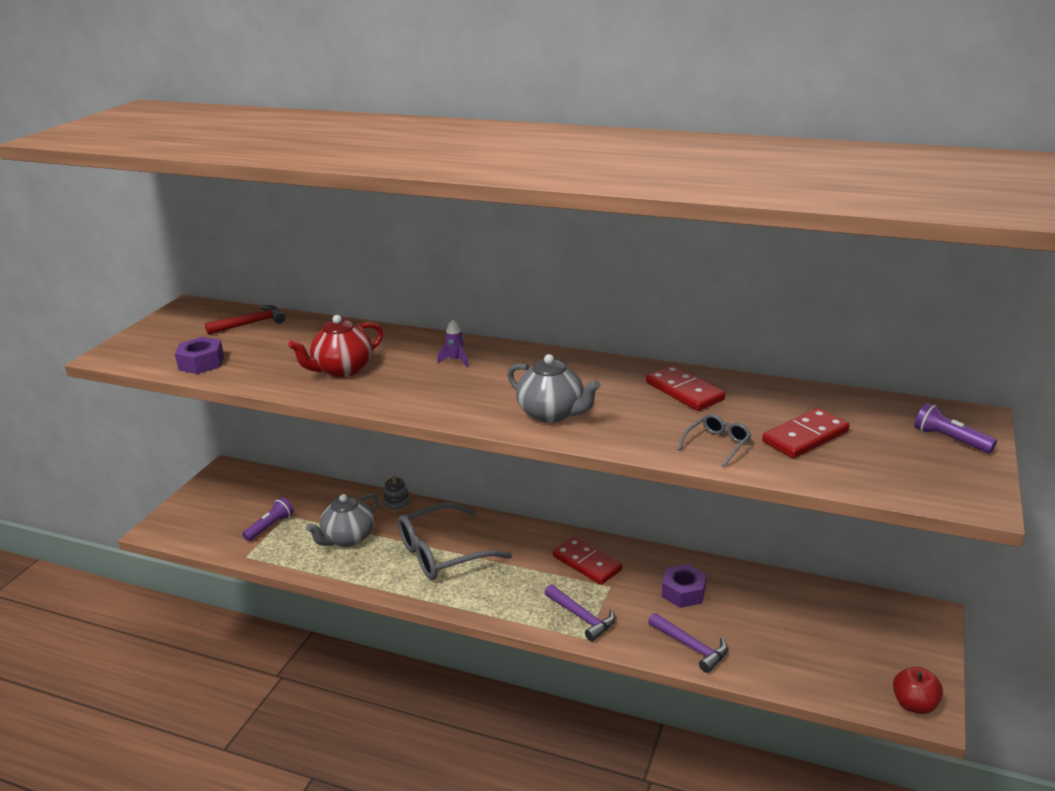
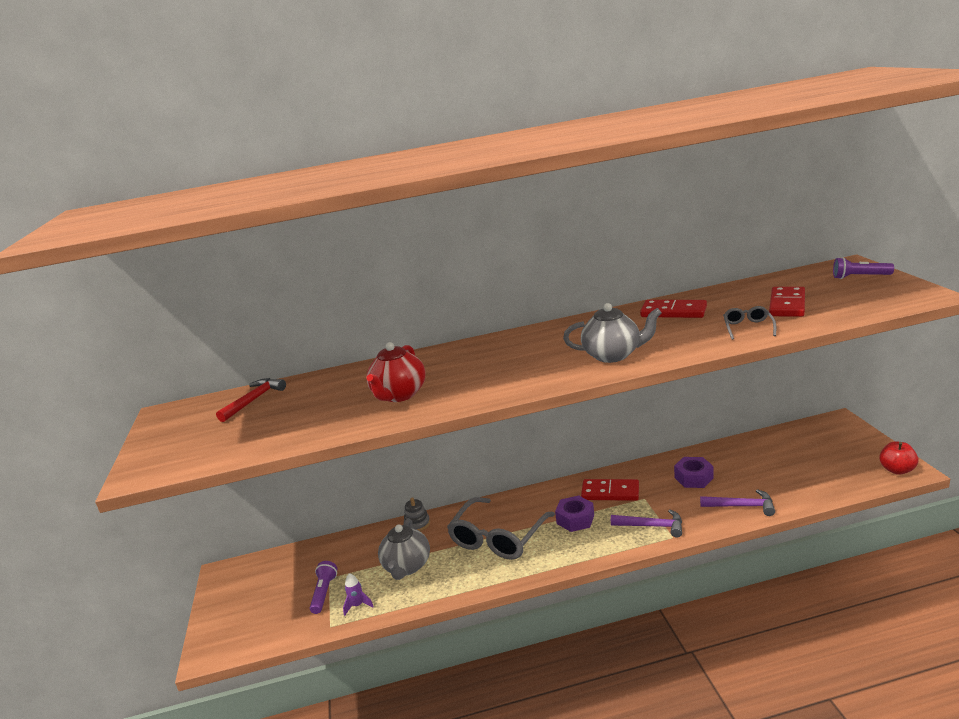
camera: 30 degrees left, 5 degrees down
(201, 363) = (254, 441): purple nut -> purple nut (575, 519)
(456, 361) = (483, 356): purple rocket -> purple rocket (358, 605)

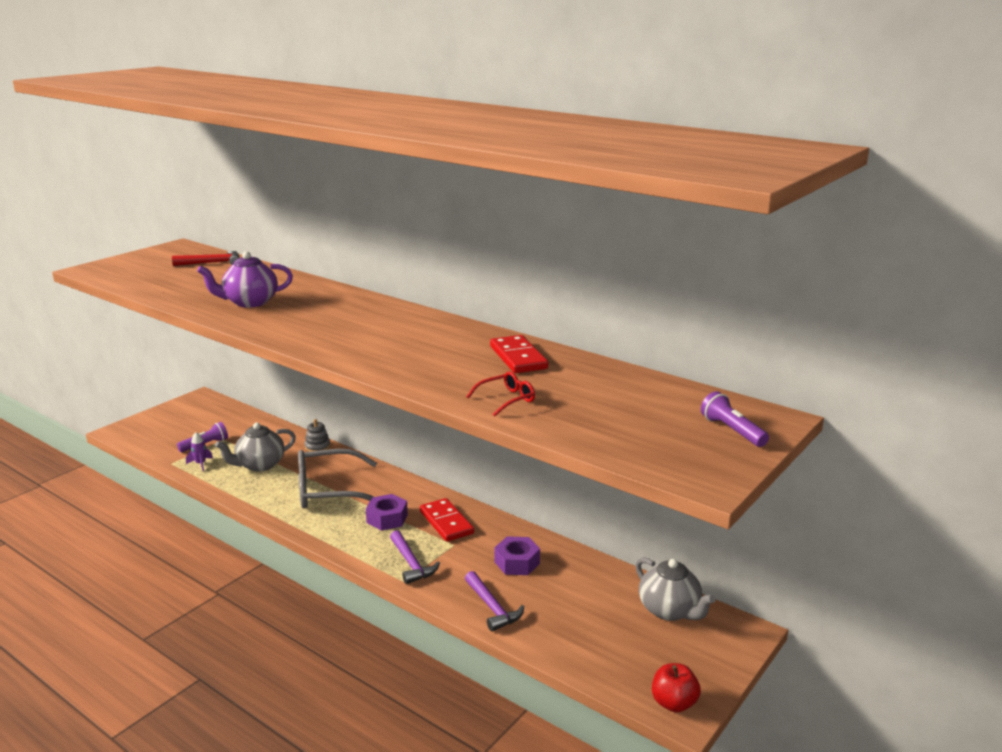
camera: 45 degrees right, 0 degrees up
(399, 395) = (250, 302): red teapot -> purple teapot
(613, 355) = (386, 356): grey teapot -> grey teapot (670, 610)
(748, 328) = (506, 400): grey glasses -> red glasses
(787, 305) = (593, 406): red domino -> none

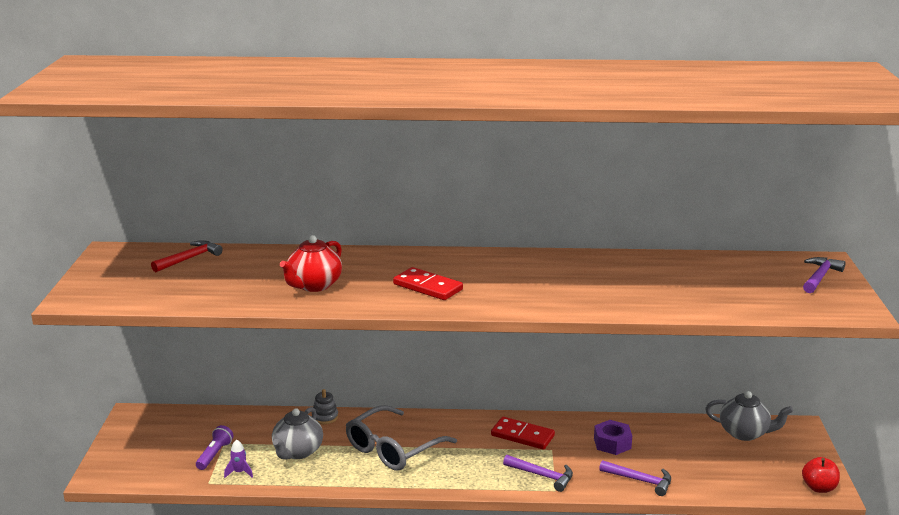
camera: 35 degrees left, 0 degrees up
(250, 302) = (314, 285): purple teapot -> red teapot
(387, 518) = (474, 451): purple nut -> none
(506, 400) = (664, 301): red glasses -> none
(518, 358) = (612, 268): red domino -> red domino (427, 287)
(732, 431) = (819, 277): purple flashlight -> purple hammer

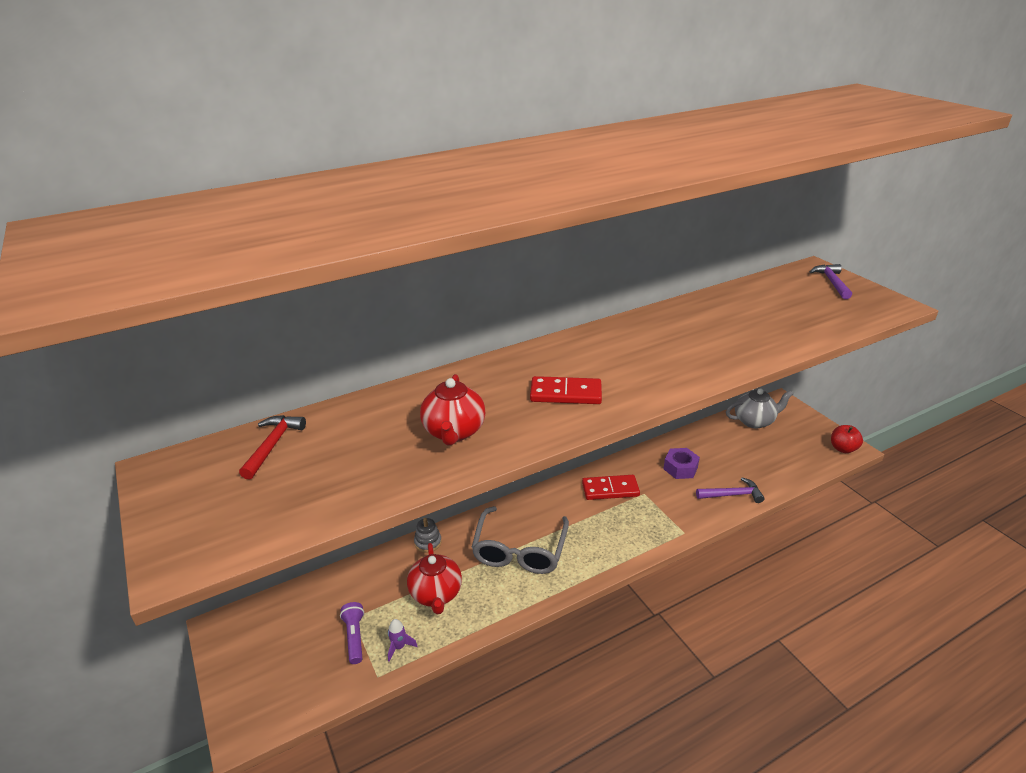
camera: 30 degrees left, 10 degrees up
(297, 452) = (436, 594): grey teapot -> red teapot
(542, 476) = (662, 523): purple hammer -> none

